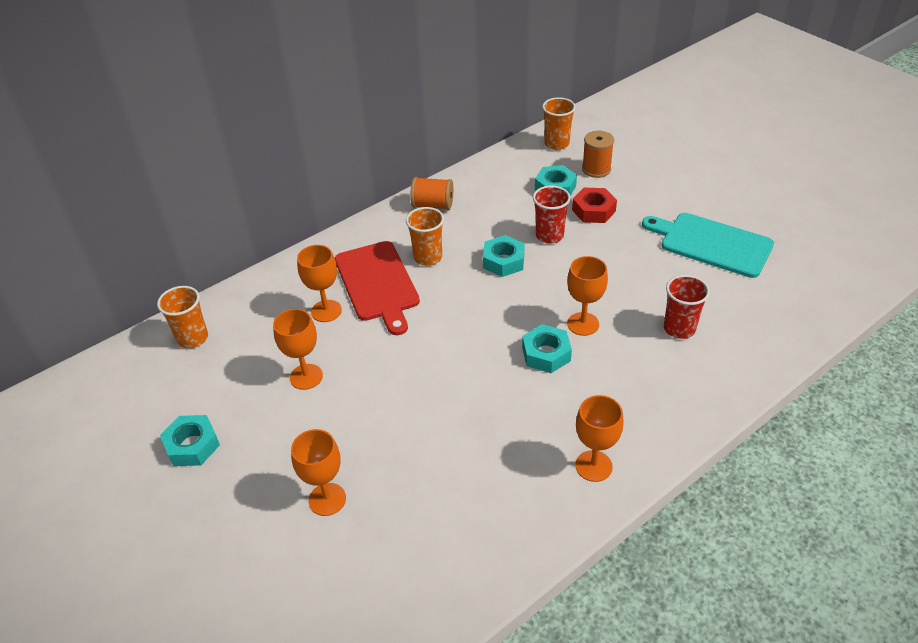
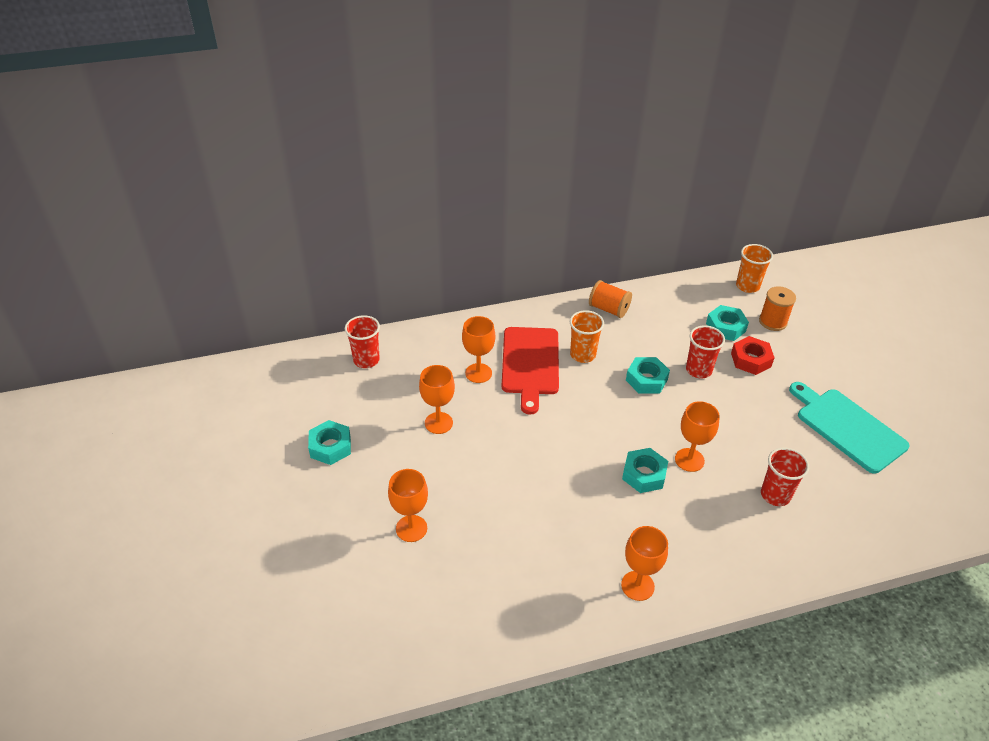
camera: 20 degrees right, 0 degrees up
(193, 338) = (366, 360): orange cup -> red cup

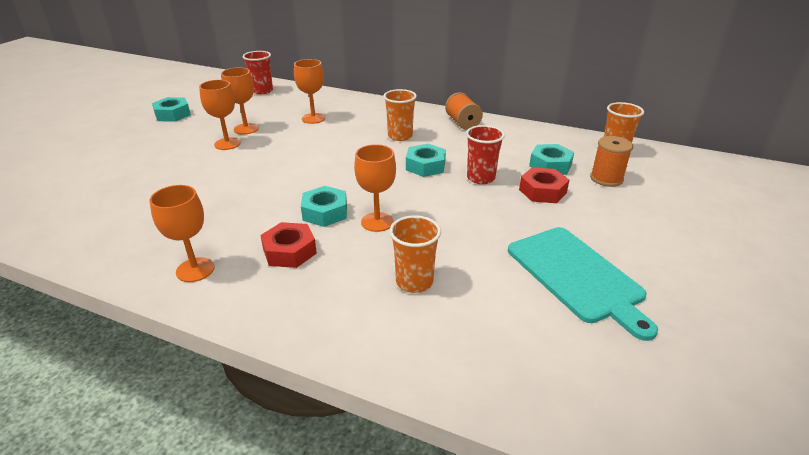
camera: 40 degrees right, 10 degrees down
(411, 528) = (135, 164): orange goblet -> orange goblet (227, 144)
(530, 364) = (354, 127): red cutting board -> none
(672, 525) = (289, 251): none -> red nut
(775, 495) = (414, 282): red cup -> orange cup
(847, 427) = (577, 276): turquoise cutting board -> turquoise cutting board turned 150 degrees clockwise

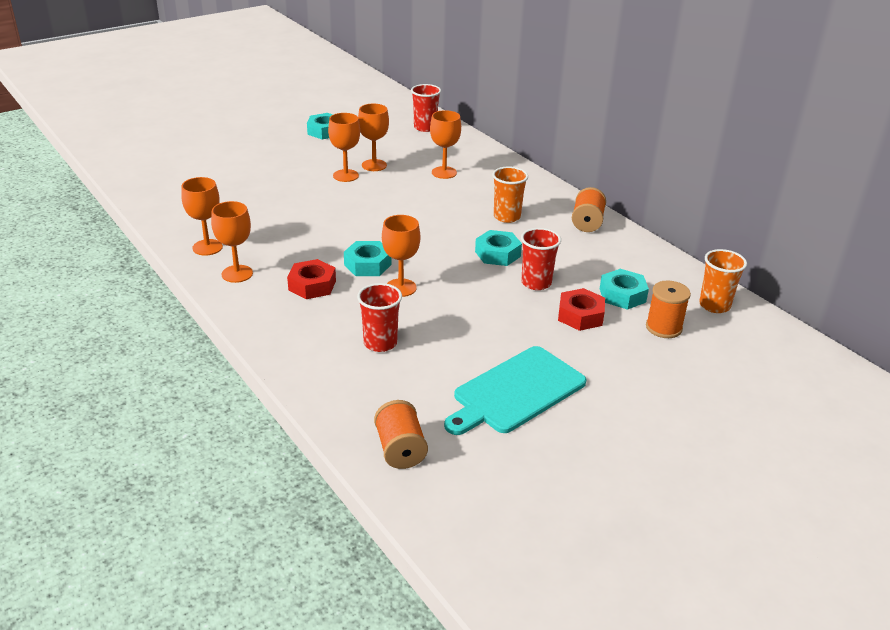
camera: 30 degrees right, 0 degrees up
(135, 254) = (207, 247): none -> orange goblet
(414, 282) = (380, 343): orange cup -> red cup
(556, 389) = (400, 450): none -> orange spool
(577, 276) = (516, 392): turquoise cutting board -> turquoise cutting board turned 45 degrees clockwise

